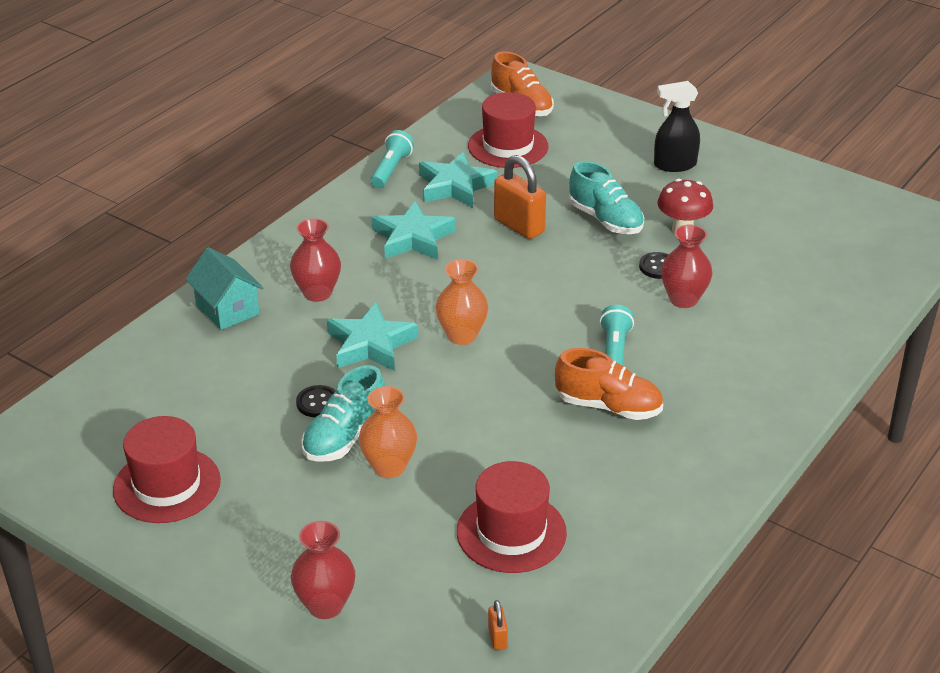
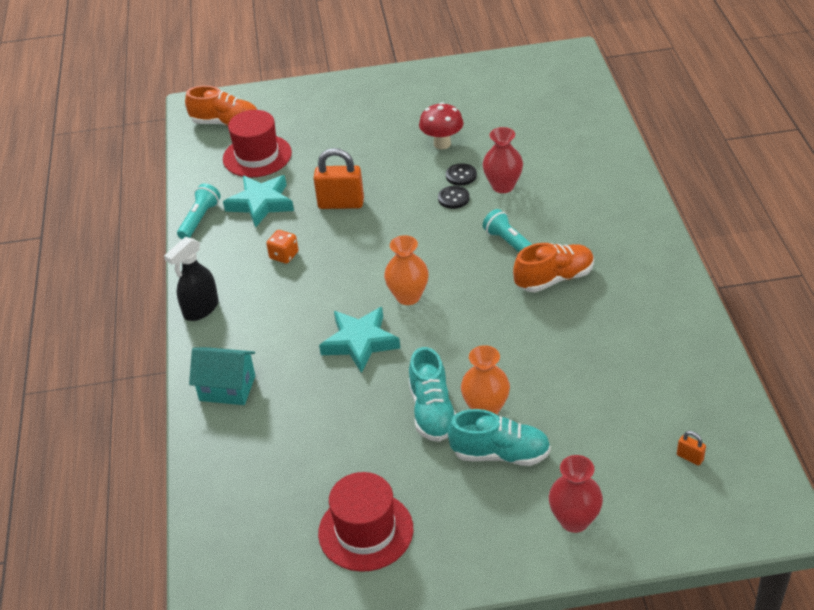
camera: 40 degrees left, 5 degrees up
(317, 293) = (274, 334): red vase -> none
(318, 403) = (382, 403): black button -> black button (453, 198)
(391, 169) = (200, 219): turquoise flashlight -> turquoise flashlight turned 45 degrees clockwise
(413, 238) = (284, 255): turquoise star -> orange dice
(511, 532) = (609, 392): red hat -> none
(605, 220) = (388, 166): turquoise shoe -> turquoise shoe (500, 454)
(674, 165) = (380, 106): black spray bottle -> black spray bottle (200, 309)

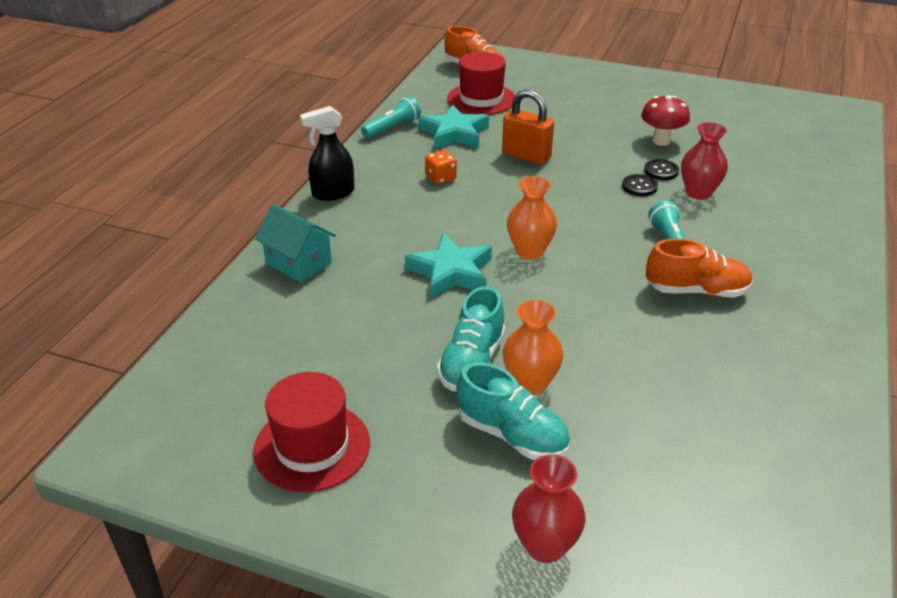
camera: 25 degrees right, 5 degrees down
(690, 457) = (740, 542): orange padlock -> none

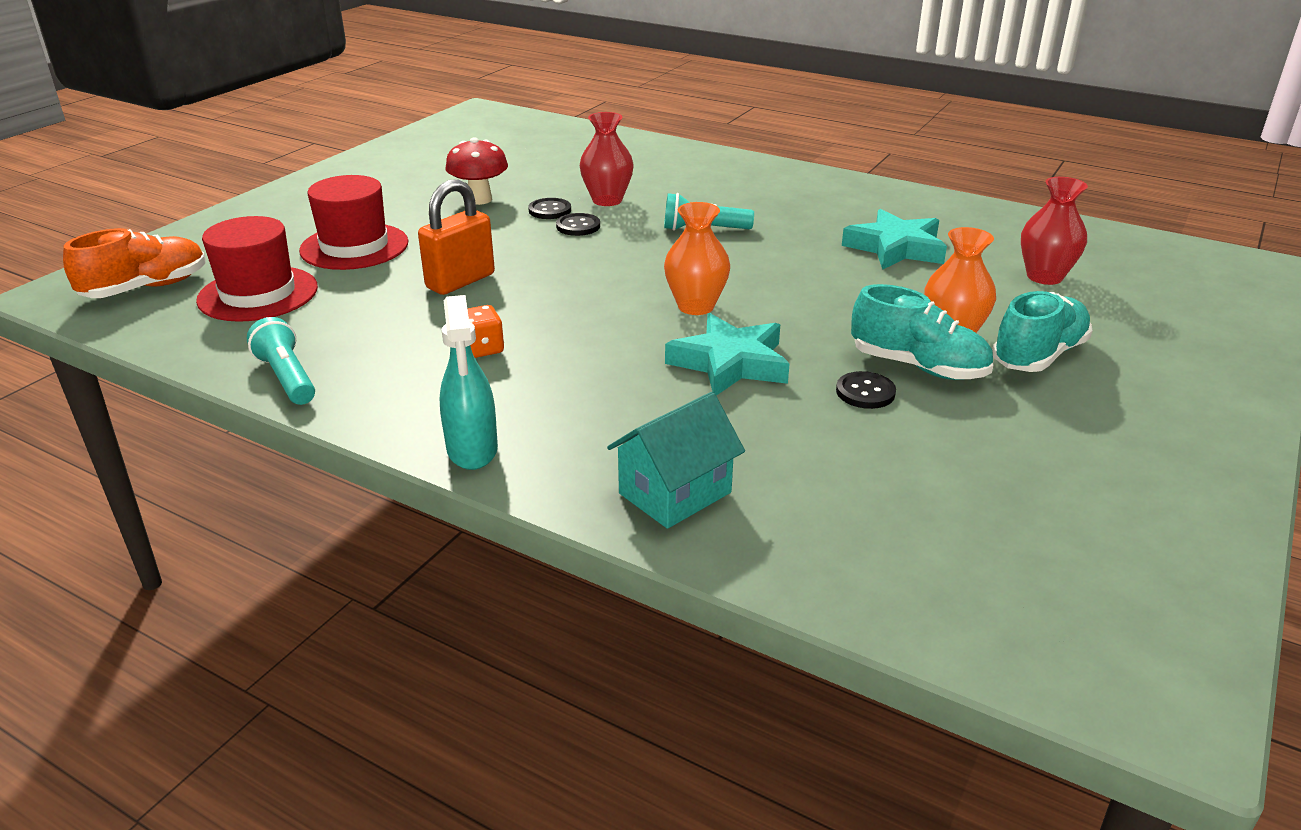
camera: 80 degrees left, 5 degrees down
(312, 446) = (1095, 493): red hat -> red hat (354, 246)
(332, 193) = (472, 450): black spray bottle -> turquoise spray bottle
(427, 335) = (865, 392): none -> black button
(454, 133) = (352, 326): turquoise star -> turquoise star (895, 248)
(545, 546) = (1188, 356): red vase -> red vase (1044, 277)
(696, 291) = (792, 231): orange shoe -> none

